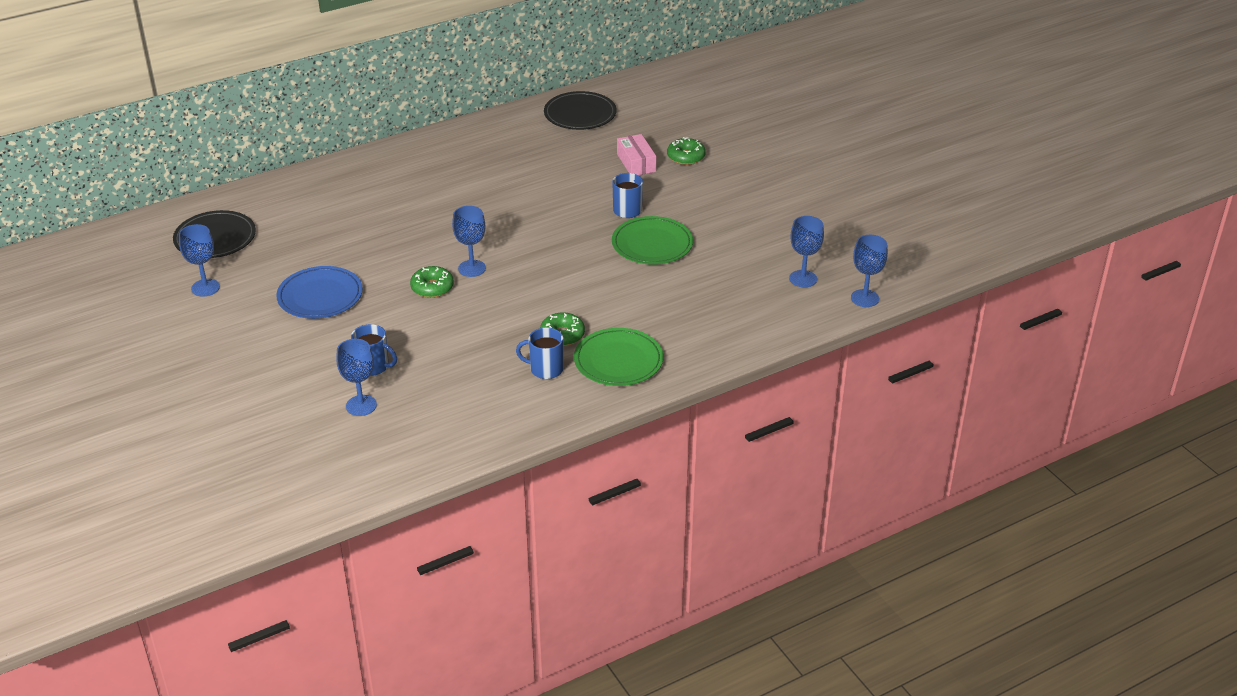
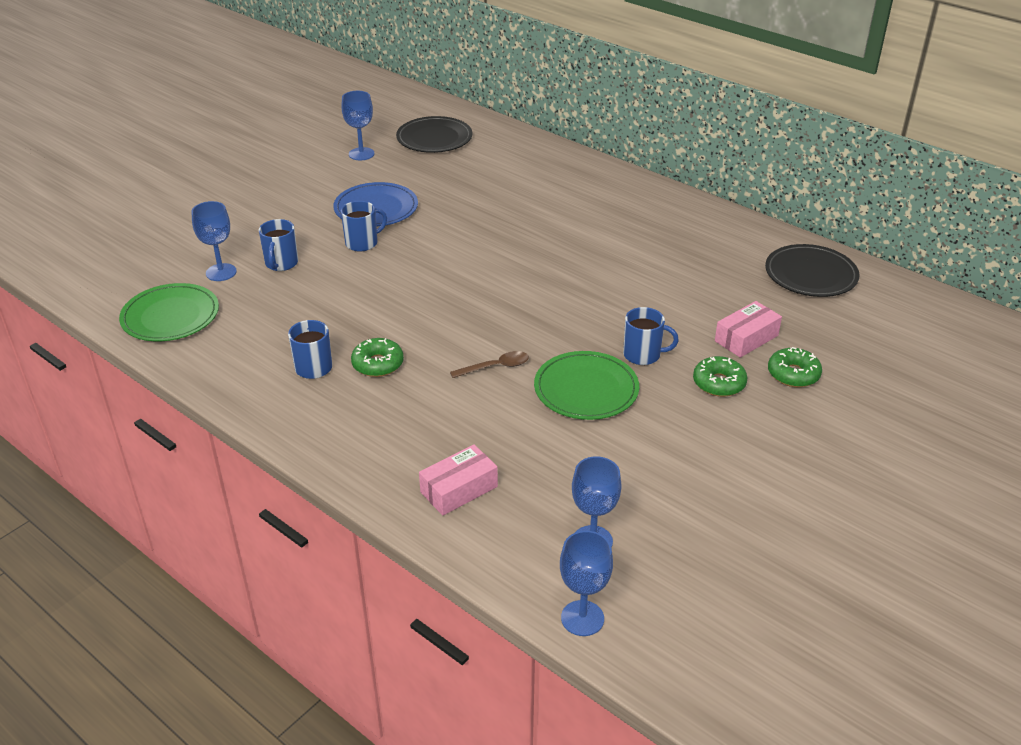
camera: 70 degrees right, 0 degrees up
(375, 314) = (362, 243): none -> blue mug
(432, 288) = (420, 263): green donut -> green donut (719, 383)
(472, 268) = (465, 278): blue goblet -> none
(601, 278) = (495, 367): none -> brown spoon
(618, 361) = (347, 415): green plate -> green plate (170, 316)
(728, 323) = (459, 489): none -> pink box

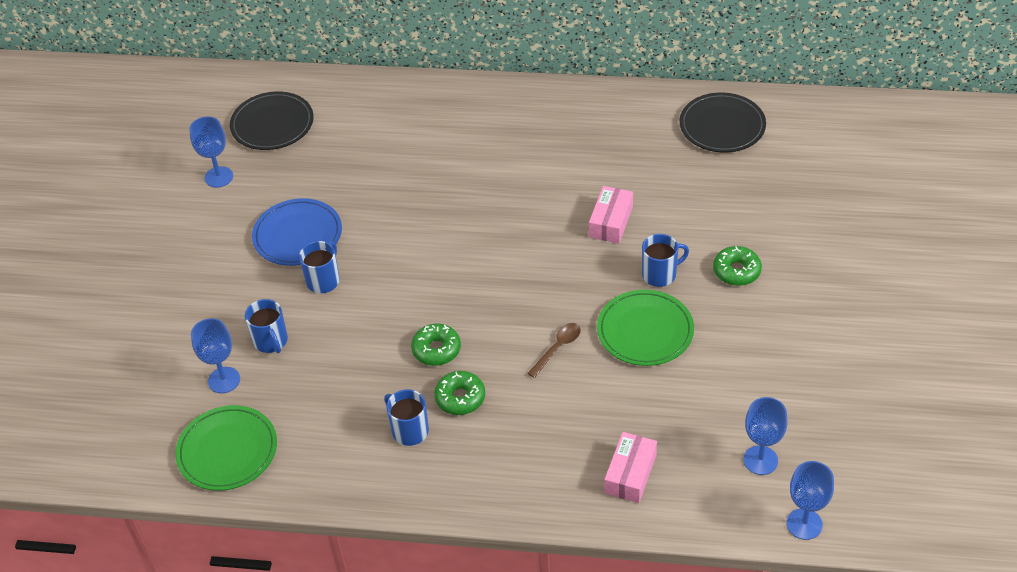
camera: 30 degrees left, 10 degrees up
(746, 338) = (723, 216): pink box -> pink box (611, 222)
(793, 374) = (782, 233): green donut -> green donut (436, 349)

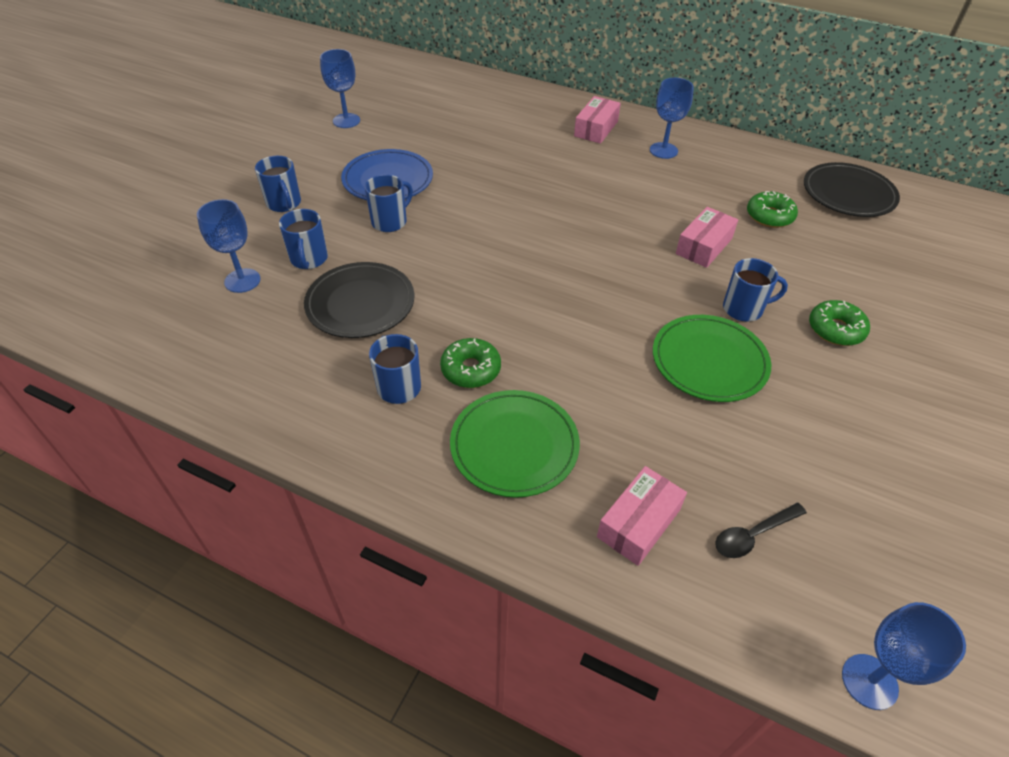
camera: 15 degrees right, 0 degrees up
(213, 291) = (284, 203): none -> blue mug
(227, 451) = (200, 348): green plate -> green plate (514, 445)
(272, 124) = (415, 95): black plate -> black plate (360, 303)
(436, 349) = (468, 314): green donut -> green donut (769, 216)
(471, 115) = (596, 129): none -> pink box
(557, 348) = (601, 350): brown spoon -> none
(711, 456) = (753, 535): none -> black spoon
(760, 460) = (820, 563): blue goblet -> blue goblet (663, 150)

